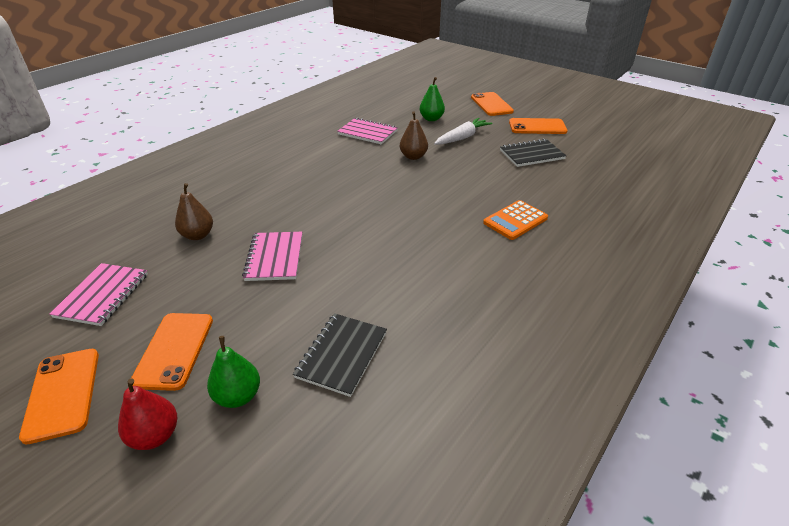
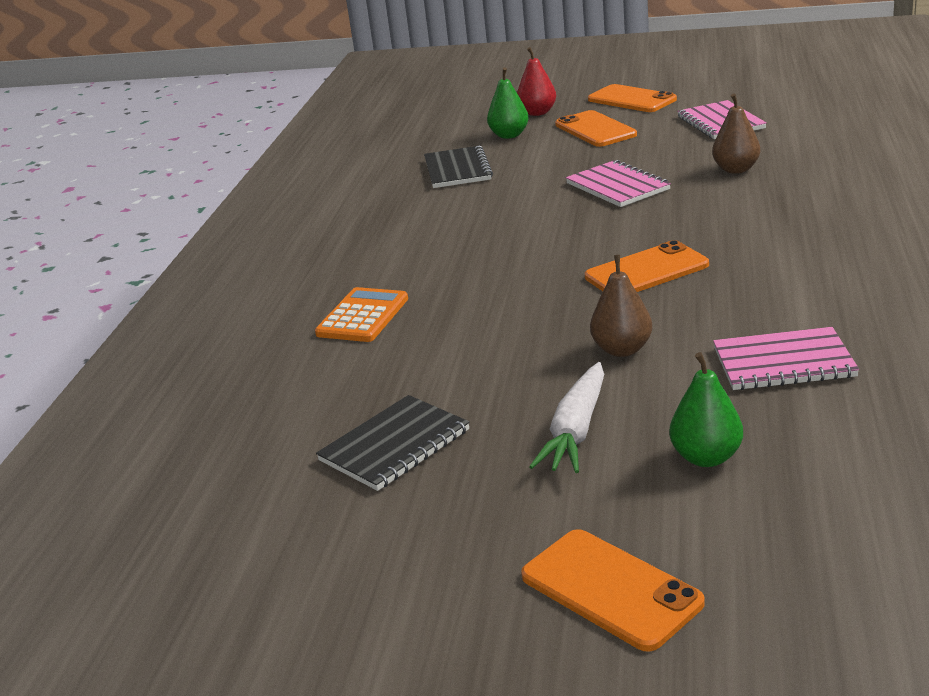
camera: 155 degrees right, 10 degrees down
(537, 127) = (423, 542): orange phone -> orange phone (647, 271)

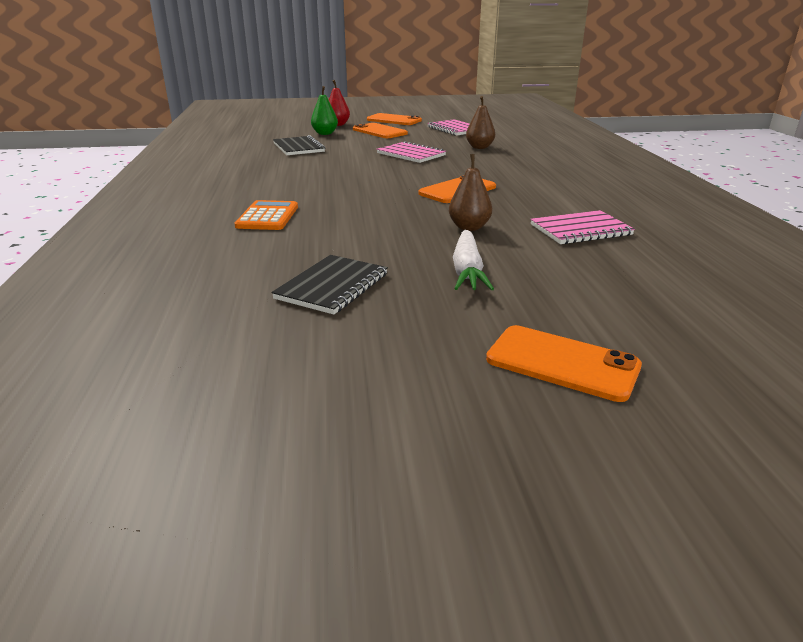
camera: 20 degrees left, 0 degrees up
(706, 457) = (570, 280): green pear -> none

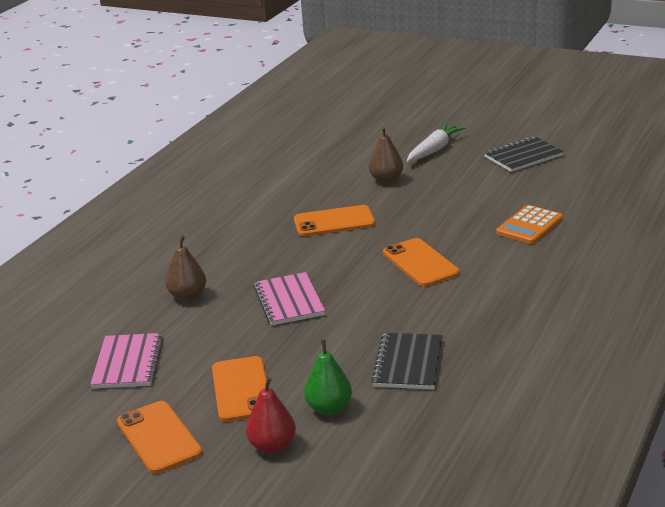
camera: 145 degrees left, 0 degrees up
(562, 363) = (453, 105): orange phone -> orange phone (420, 263)
(580, 230) = (316, 161): pink notebook -> none

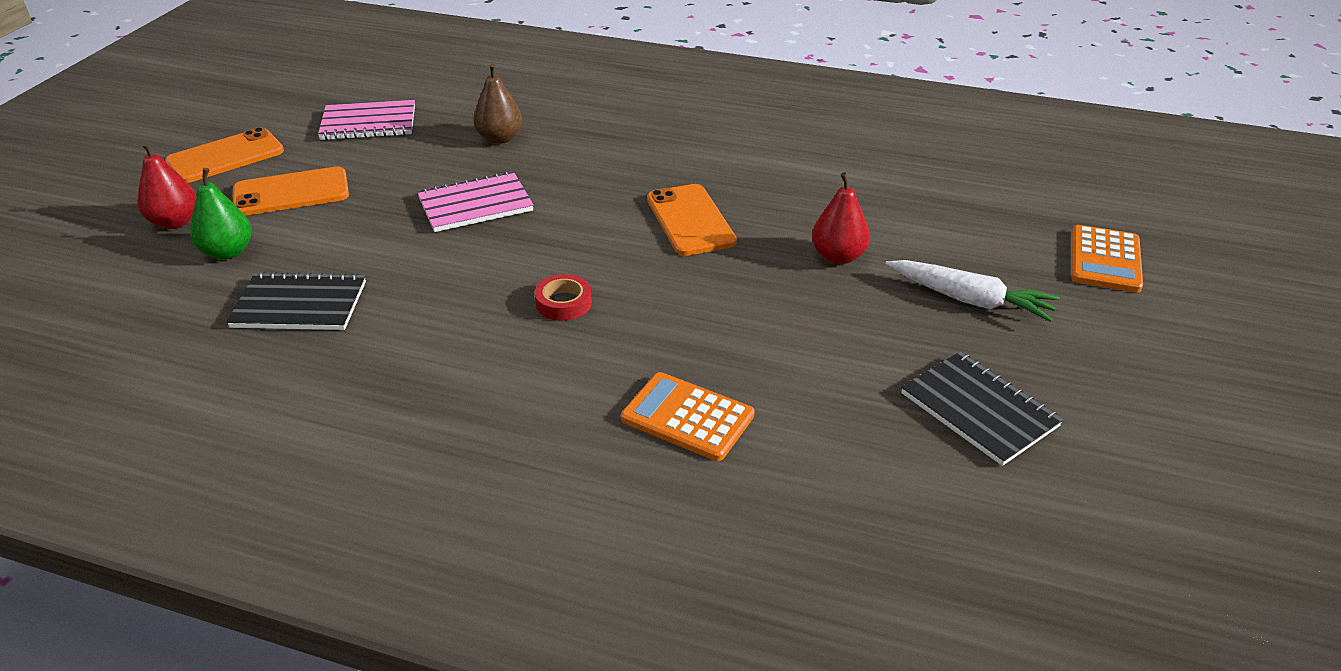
camera: 80 degrees right, 10 degrees up
(386, 180) = (838, 257): brown pear -> red pear
(403, 115) = (1105, 260): none -> orange calculator
(420, 263) = (563, 303): orange phone -> red tape

